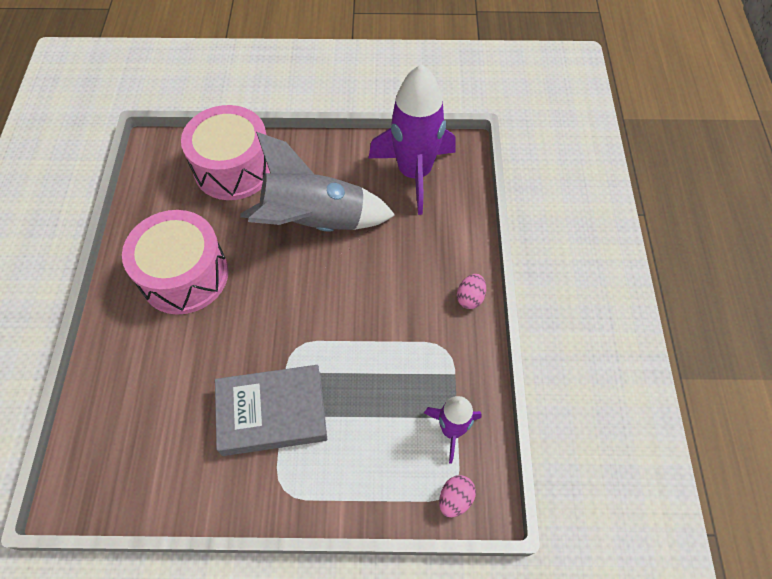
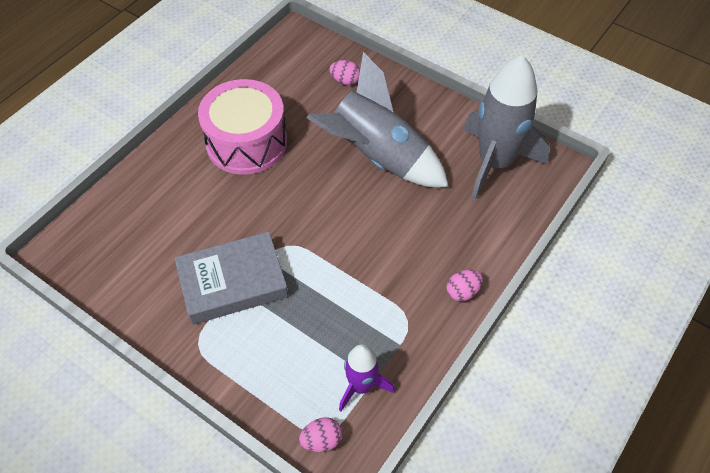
camera: 35 degrees right, 5 degrees down
(233, 168) = (345, 81): pink drum -> pink egg
(272, 413) = (232, 282): grey book -> grey book turned 45 degrees counterclockwise
(414, 173) = (494, 162): purple rocket -> grey rocket

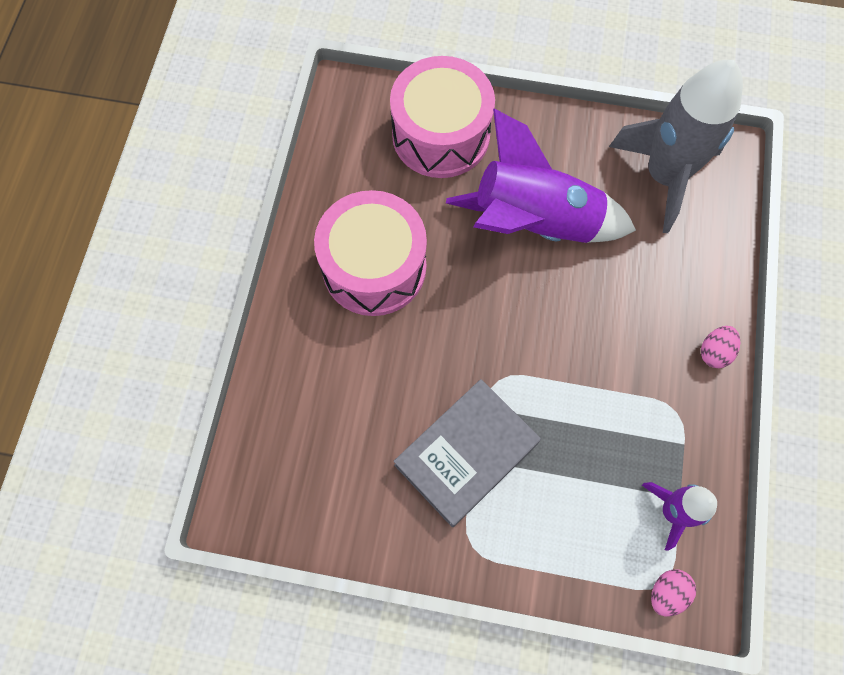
camera: 25 degrees left, 15 degrees up
(345, 81) = (441, 135): pink egg -> pink drum
(378, 157) = (534, 222): grey rocket -> purple rocket

